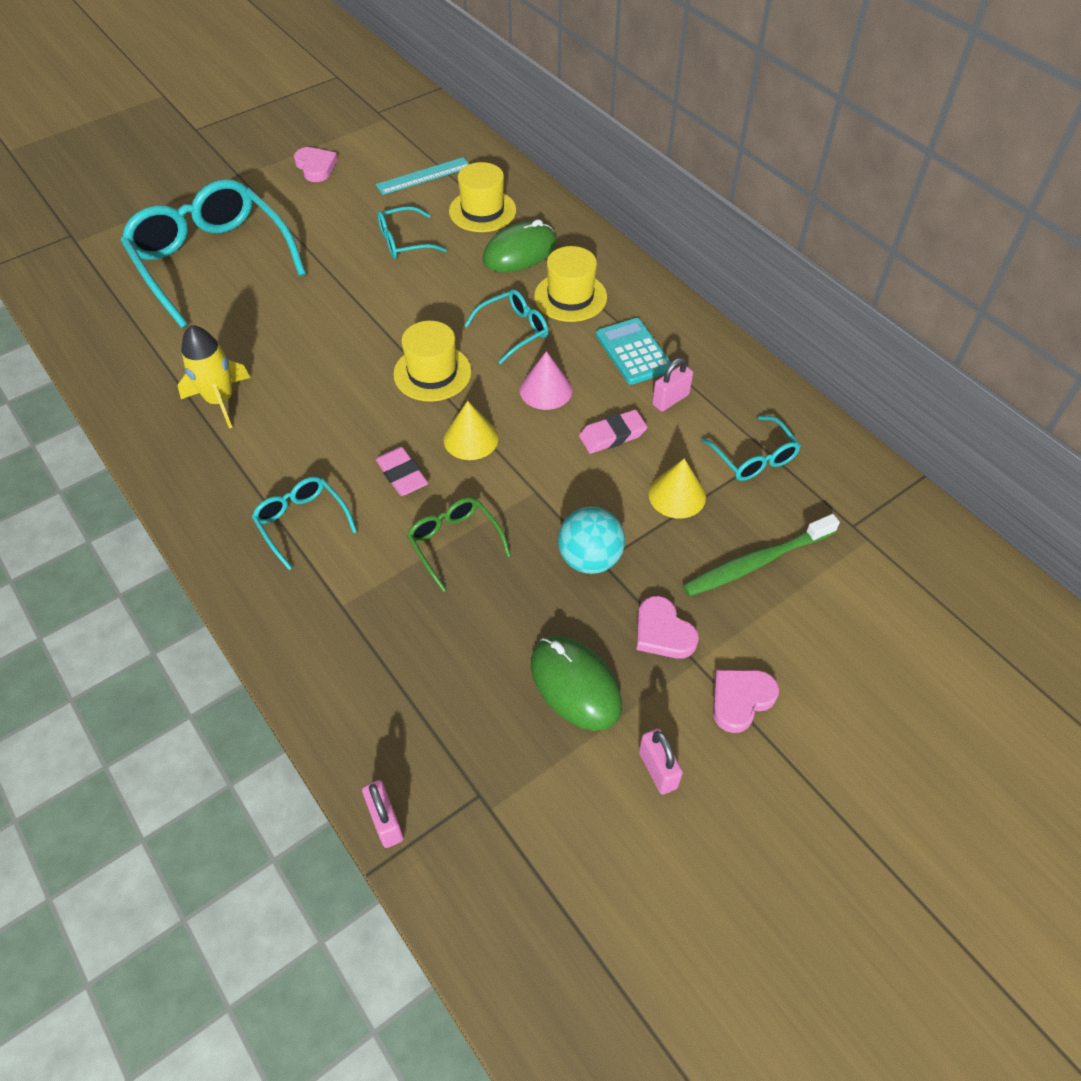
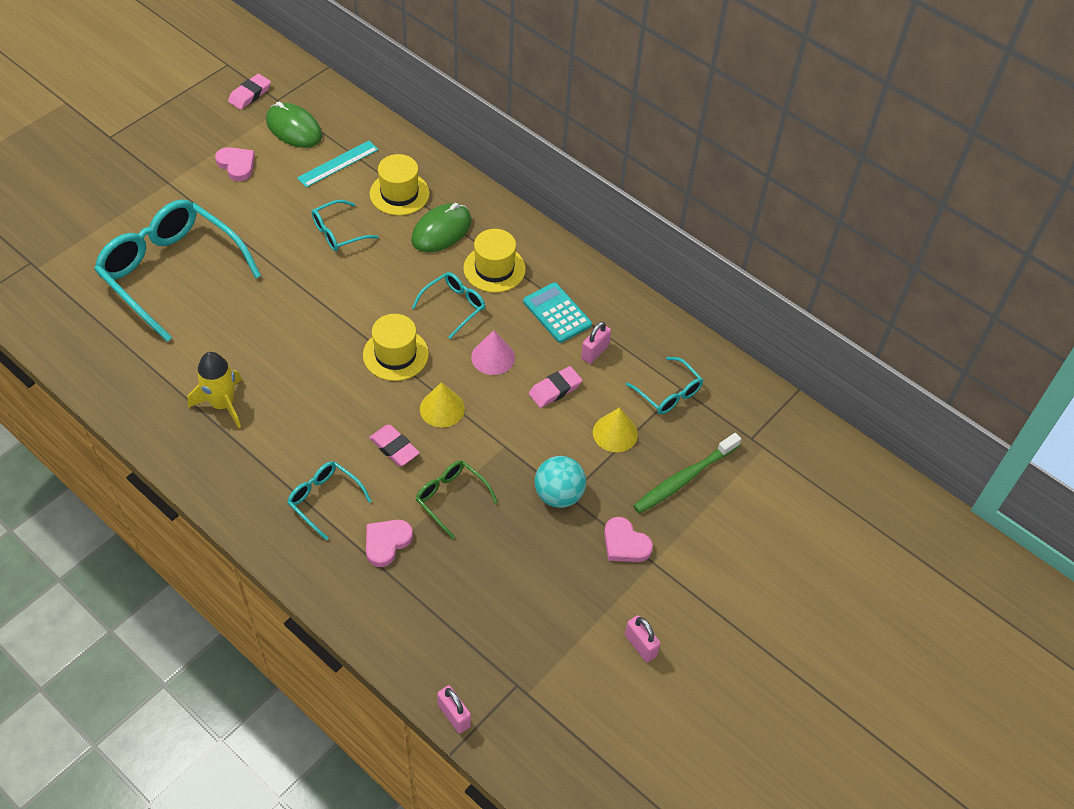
camera: 15 degrees left, 0 degrees up
(351, 105) = (250, 94): none -> pink eraser
(575, 684) = (568, 594): green mouse -> green mouse (294, 128)
(740, 700) = (690, 585): pink heart -> pink heart (386, 543)

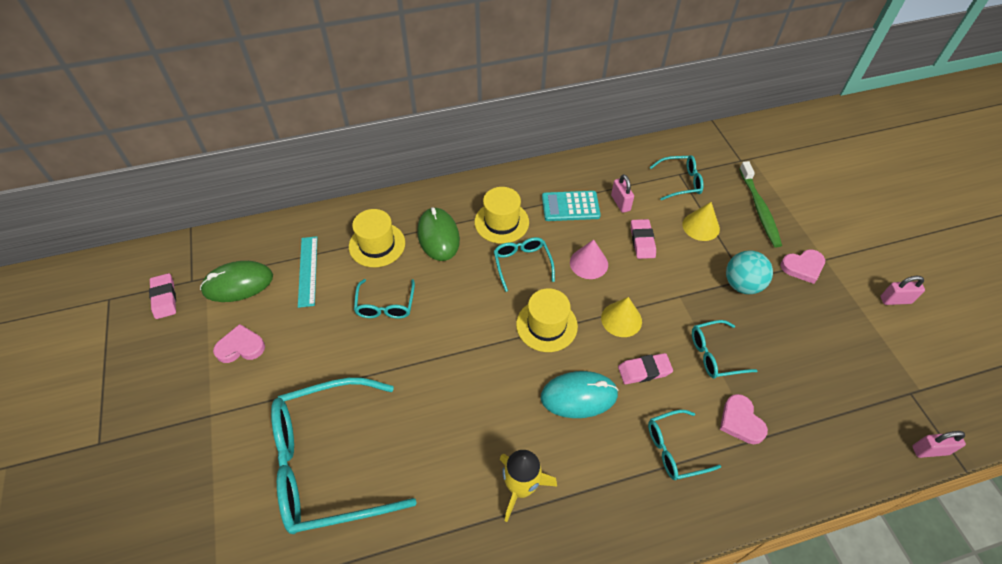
camera: 55 degrees left, 0 degrees up
(335, 408) = (579, 396): none -> turquoise mouse
(451, 498) = (715, 354): green glasses -> turquoise glasses

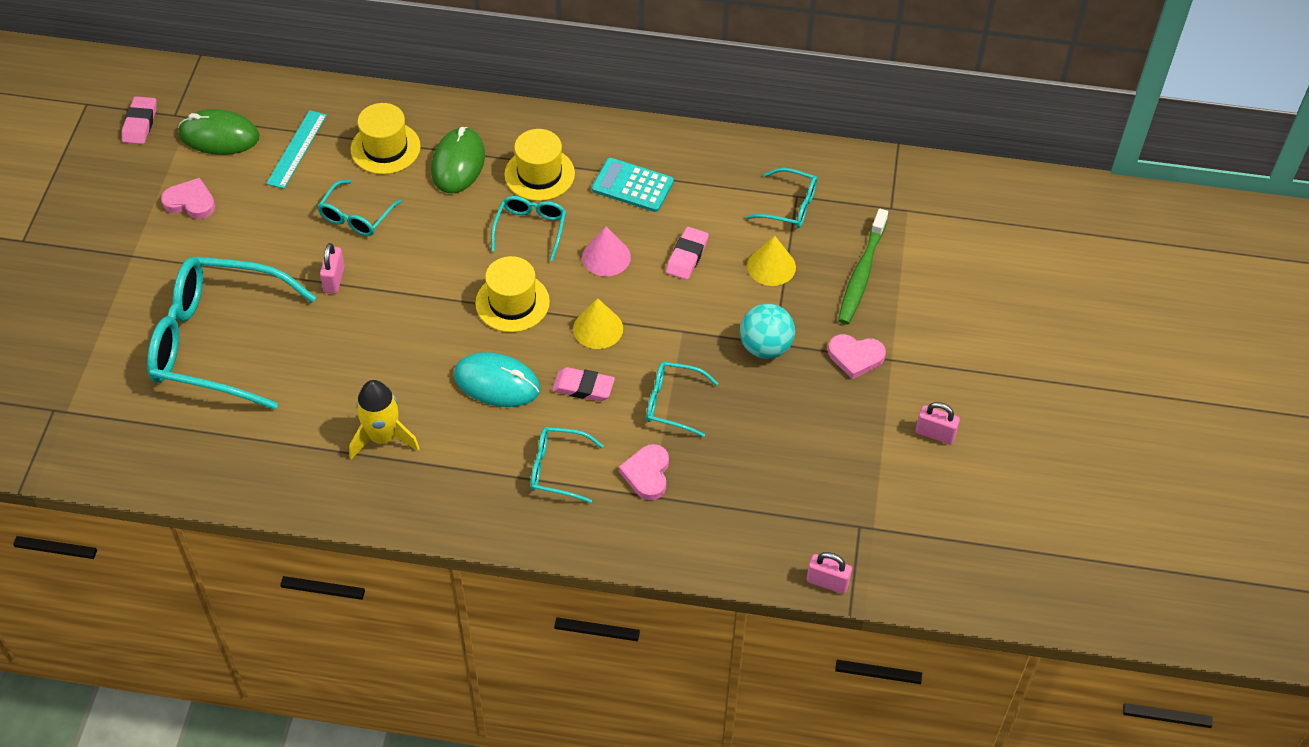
camera: 25 degrees right, 0 degrees up
(620, 203) = (695, 203): pink padlock -> pink padlock (334, 279)

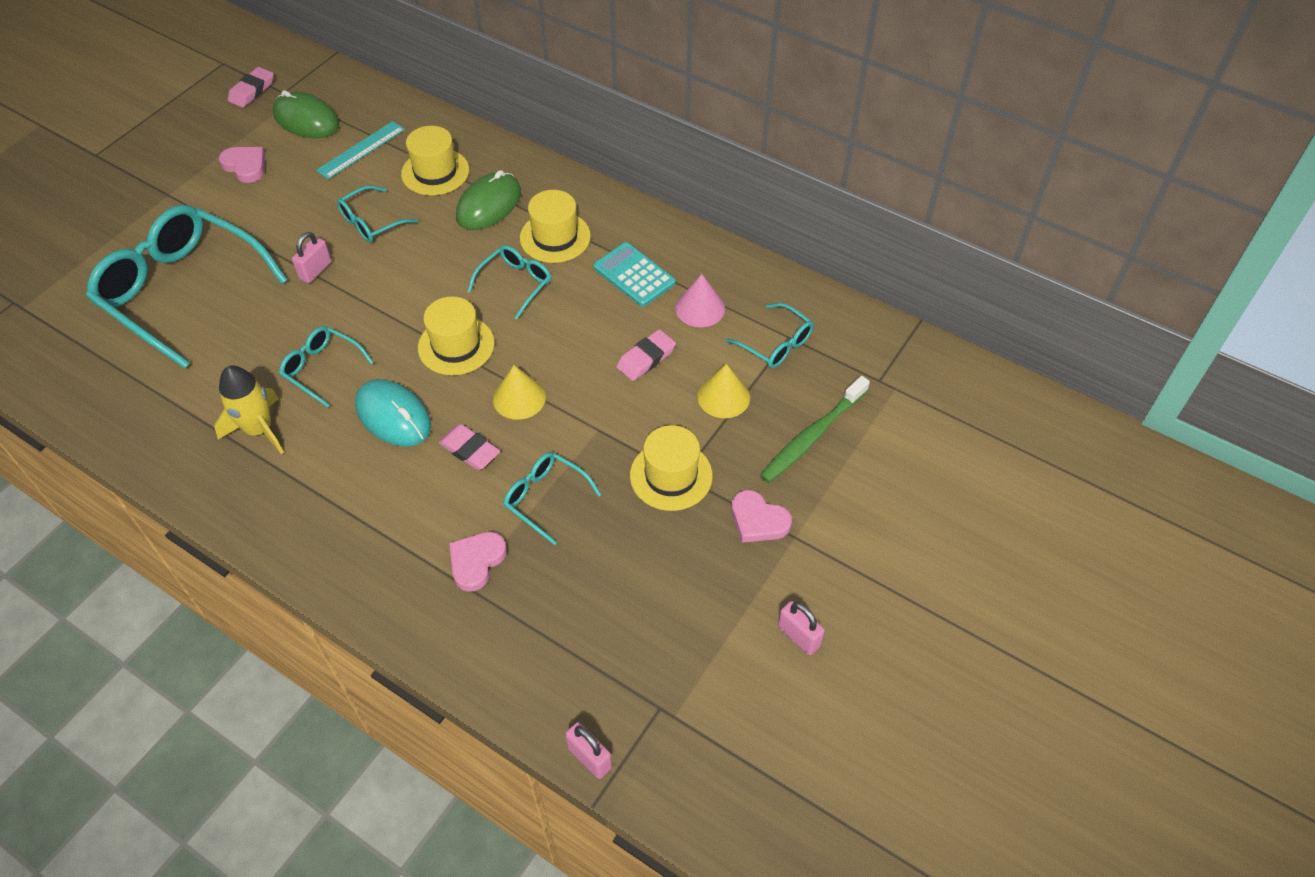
camera: 25 degrees right, 0 degrees up
(558, 469) = (395, 522): turquoise glasses -> turquoise glasses (322, 369)
(606, 257) = (569, 333): pink cone -> pink cone (700, 308)
(765, 347) = (671, 475): turquoise ball -> yellow hat

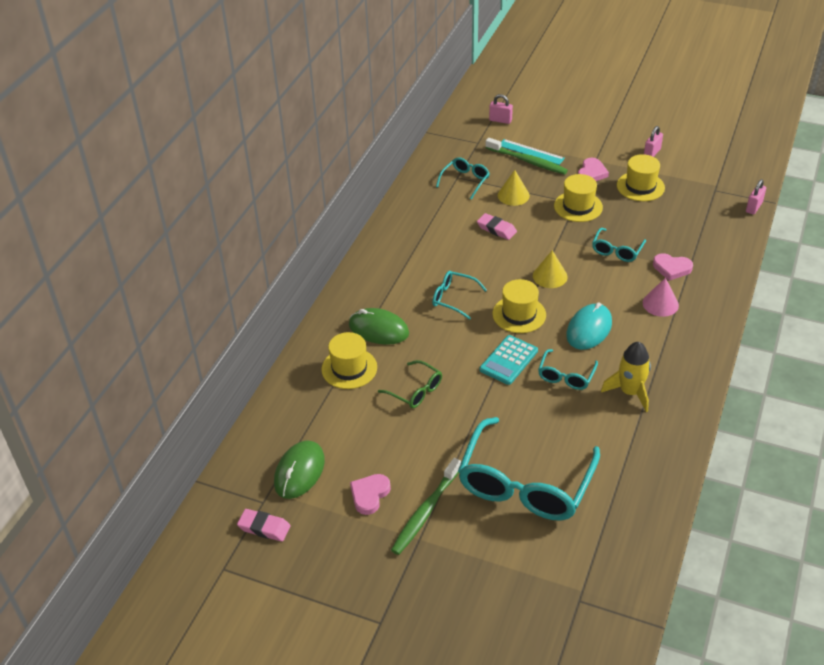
camera: 100 degrees left, 10 degrees down
(198, 204) = (426, 511): none -> green toothbrush
(315, 270) = (476, 408): pink padlock -> pink padlock (500, 120)
(361, 150) = (332, 421): turquoise ruler -> turquoise ruler (531, 152)
(372, 222) = (415, 390): turquoise glasses -> green glasses
(470, 450) = (598, 288): pink eraser -> none
(555, 237) = (402, 288): yellow hat -> yellow hat (640, 186)
(634, 275) = (427, 245): turquoise calculator -> turquoise calculator (508, 360)
(700, 308) = (446, 214): pink cone -> pink cone (660, 304)

